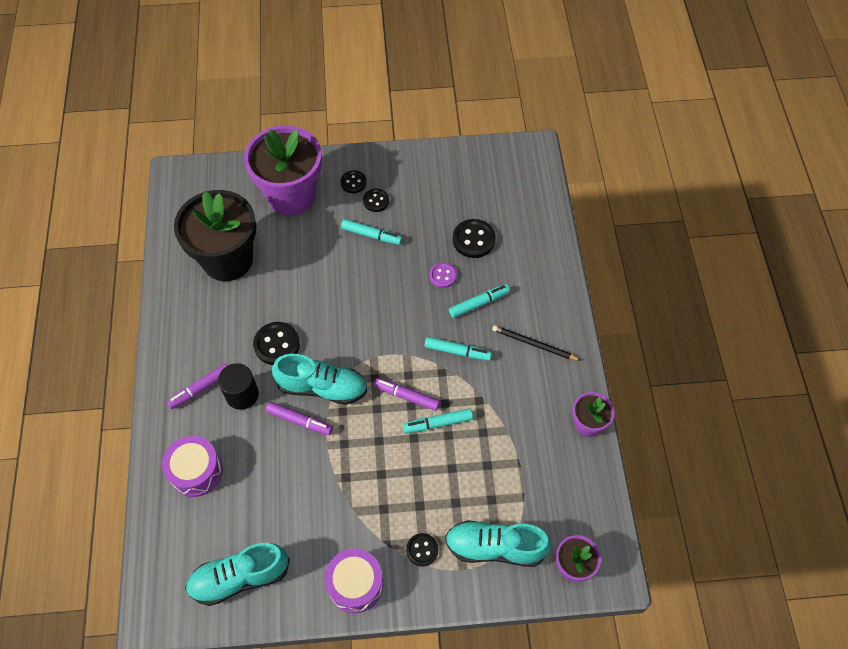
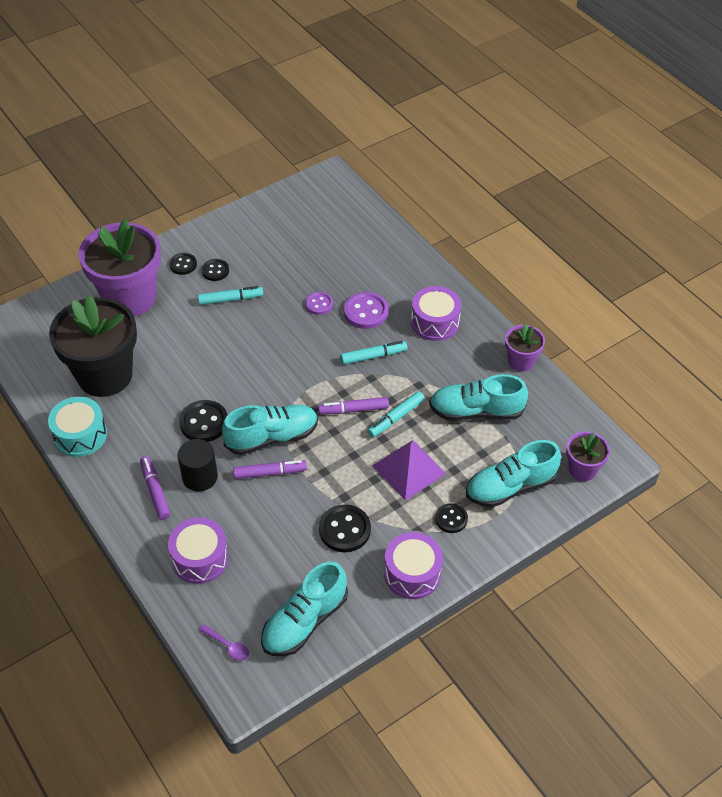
camera: 30 degrees left, 10 degrees down
(167, 564) = (228, 646): none -> purple spoon
(176, 306) = (80, 435): none -> turquoise drum
(200, 389) = (155, 491): purple marker -> purple marker turned 135 degrees clockwise
(417, 480) = (409, 469): none -> purple pyramid
(473, 239) = (326, 265): black button -> black button (344, 530)
(479, 303) = (366, 312): turquoise marker -> purple button
(513, 454) = (476, 411): none -> turquoise shoe
(534, 344) = (435, 322): black pencil -> purple drum

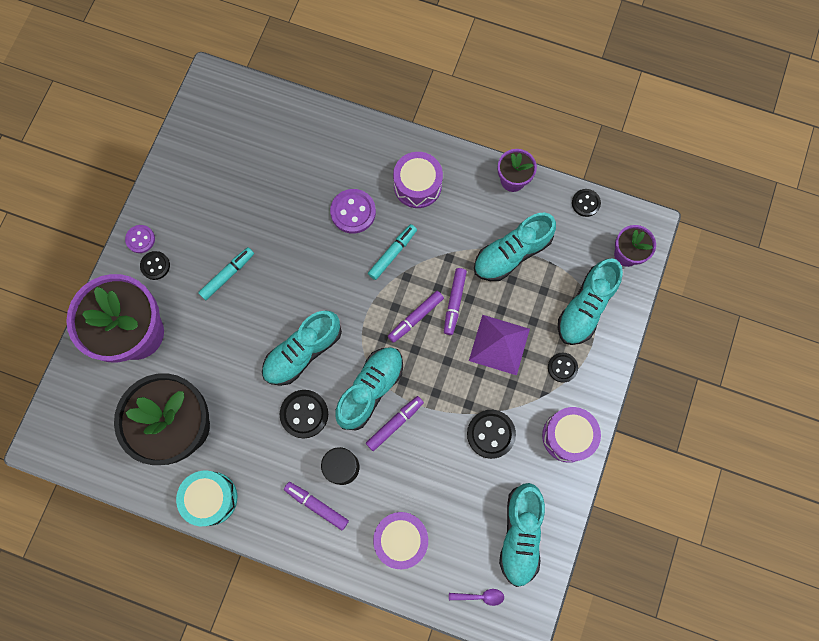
camera: 35 degrees left, 25 degrees up
(215, 271) = (190, 253): black button -> black button (585, 203)
(241, 381) = (303, 352): none -> turquoise shoe
(319, 304) = (307, 230): purple button -> purple button (140, 239)
(396, 418) = (454, 302): turquoise marker -> purple marker

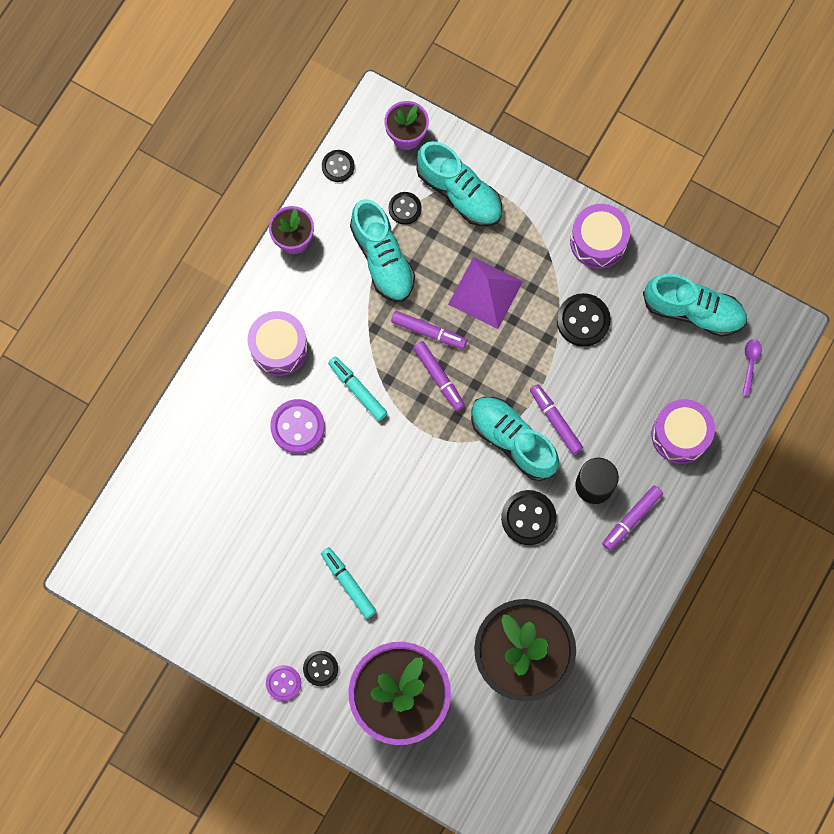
camera: 80 degrees left, 0 degrees up
(211, 498) = (606, 634): turquoise drum -> none
(303, 352) = (456, 509): turquoise shoe -> none
(562, 367) = (522, 231): black button -> black button (405, 208)

